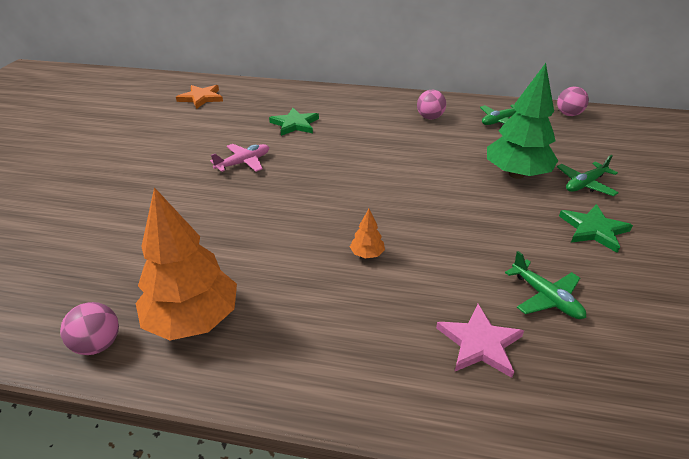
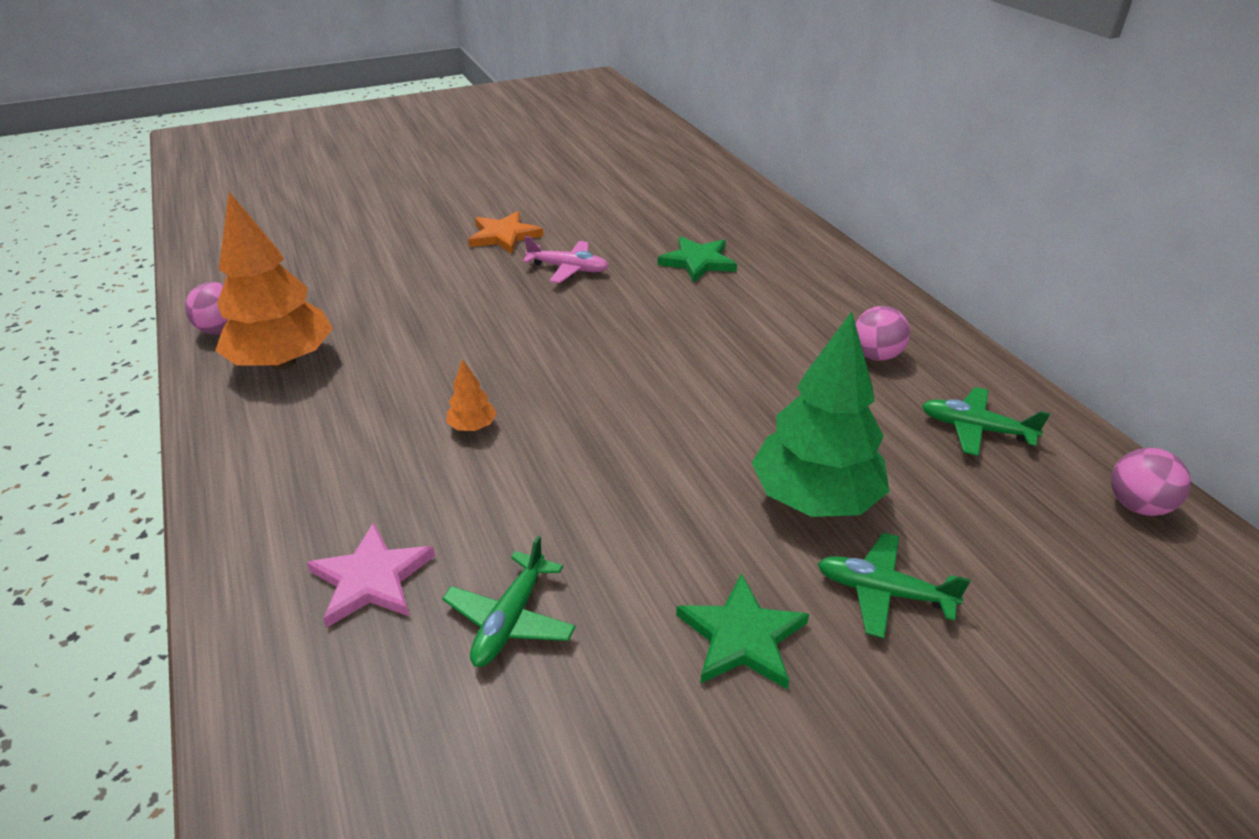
camera: 55 degrees right, 0 degrees up
(201, 98) = (672, 181): orange star -> orange star (504, 236)

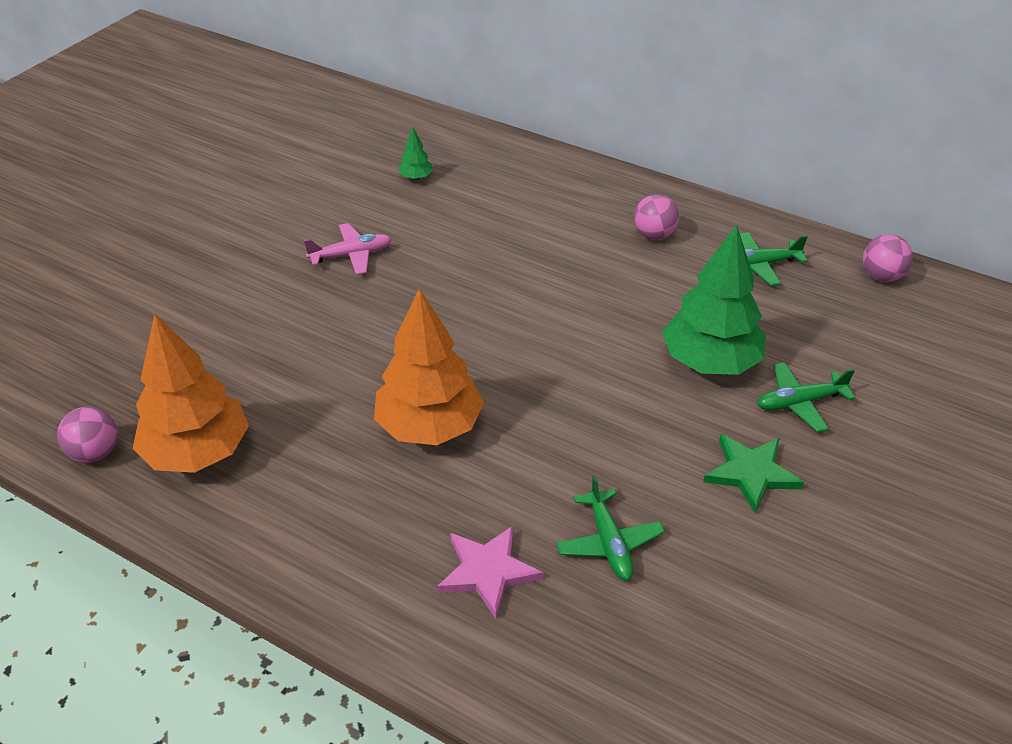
camera: 35 degrees left, 5 degrees up
(472, 427) = (429, 427): orange tree -> orange tree, size x2.39
(504, 236) = (256, 245): orange star -> none
(690, 231) = (416, 177): none -> green tree
(698, 262) = (452, 205): green star -> none

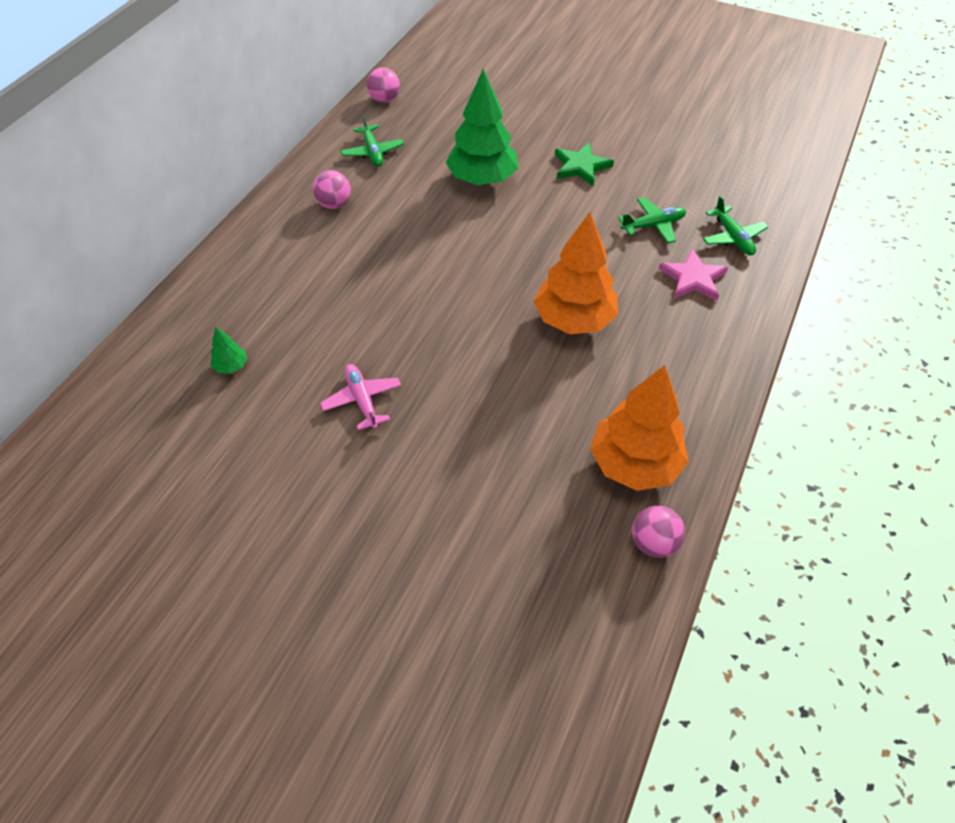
camera: 95 degrees left, 10 degrees up
(800, 403) = (515, 143): green plane -> green plane (733, 237)

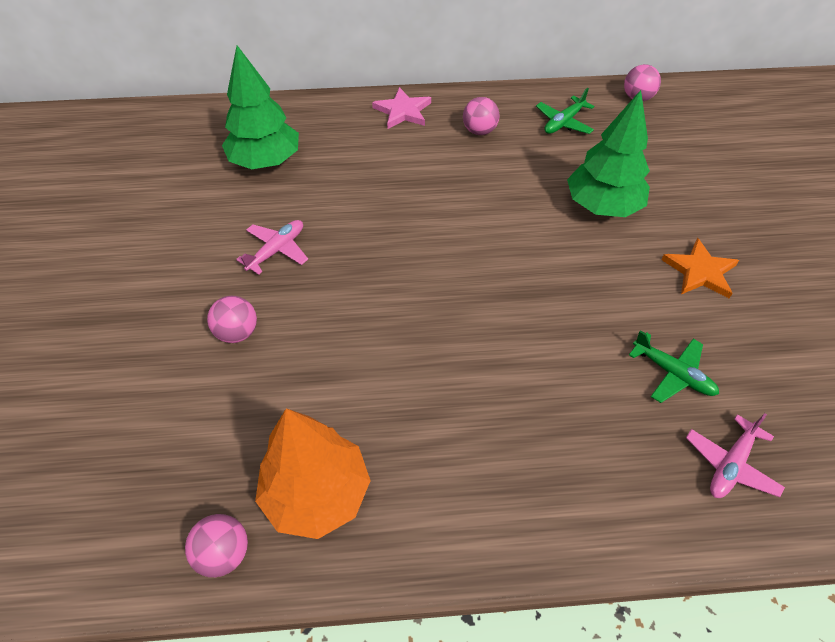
camera: 60 degrees right, 0 degrees up
(231, 366) = (265, 161): green tree -> green tree, size x2.39
(440, 463) = (237, 332): none -> pink ball
(574, 319) = (474, 359): orange tree -> none
(581, 166) = (700, 271): green star -> orange star
(693, 278) = (624, 447): pink star -> pink star (403, 111)
(733, 237) = (730, 464): green plane -> pink plane

